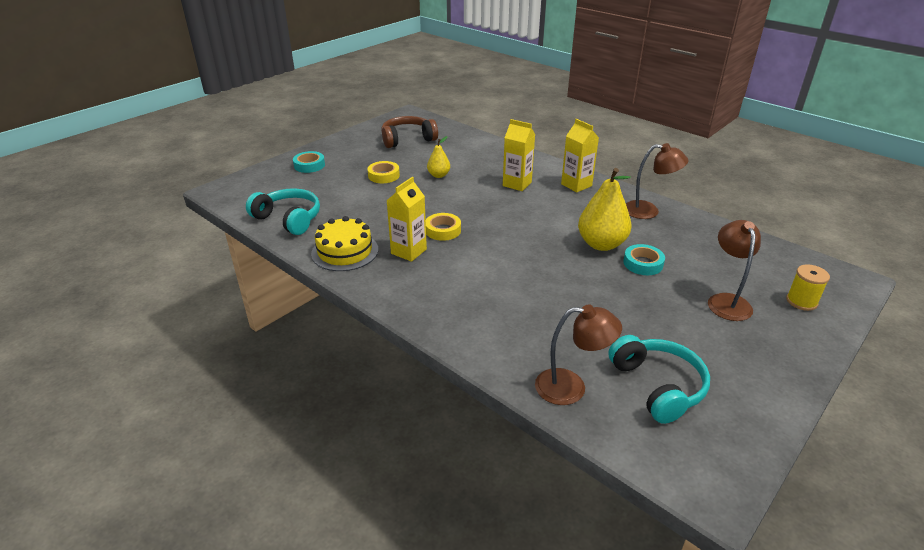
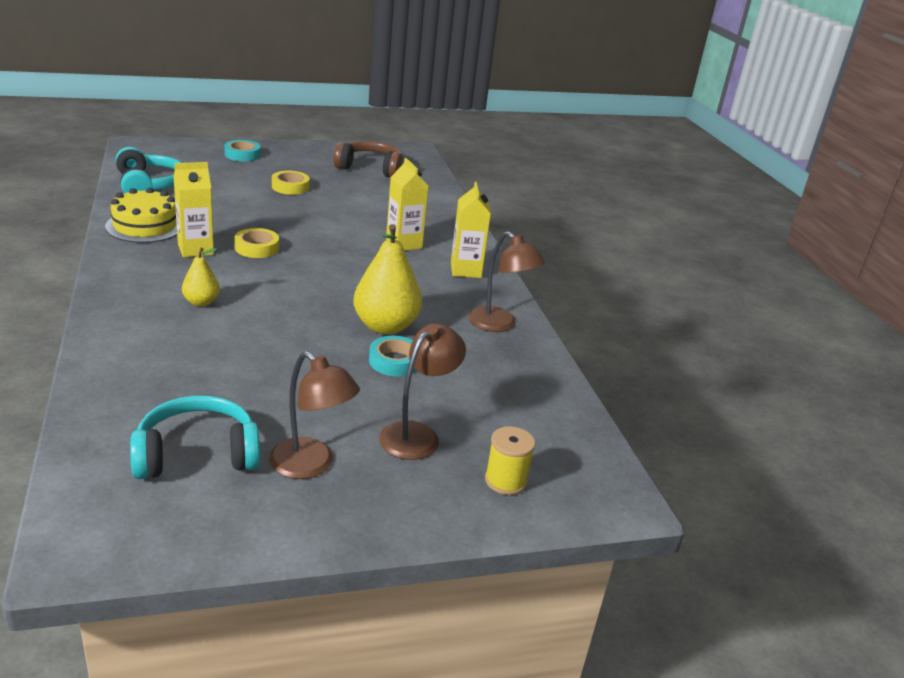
camera: 30 degrees right, 5 degrees down
(438, 175) = (341, 206): yellow pear -> yellow pear (201, 302)
(571, 387) = (121, 410): brown lamp -> brown lamp (311, 465)
(657, 386) = (197, 454): turquoise headphones -> turquoise headphones turned 120 degrees counterclockwise

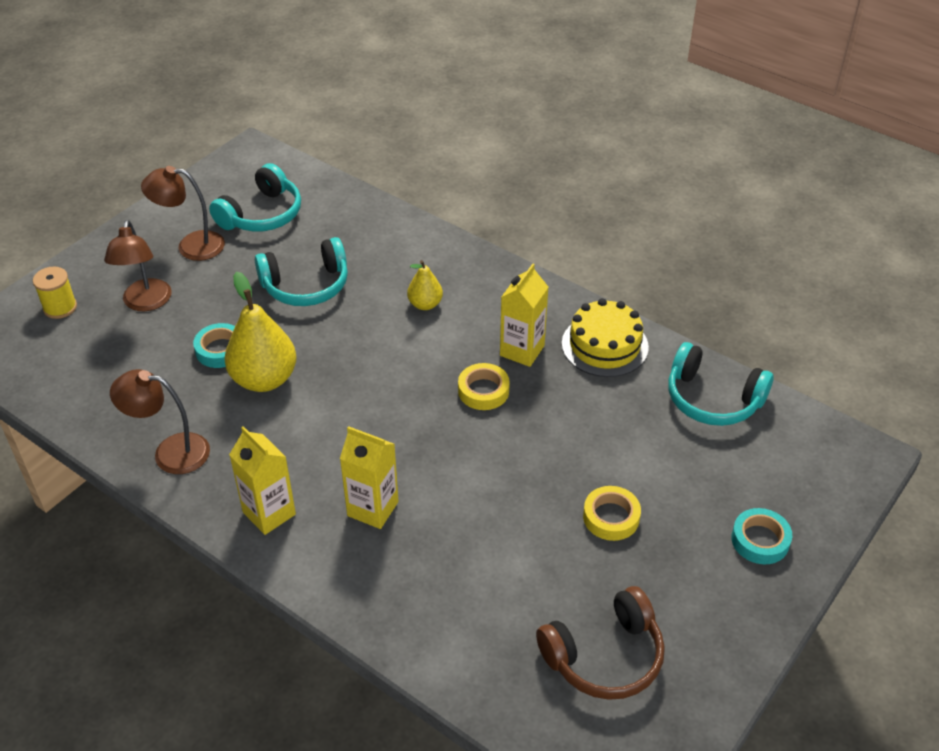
camera: 145 degrees right, 15 degrees up
(262, 365) = (306, 285): none -> turquoise headphones

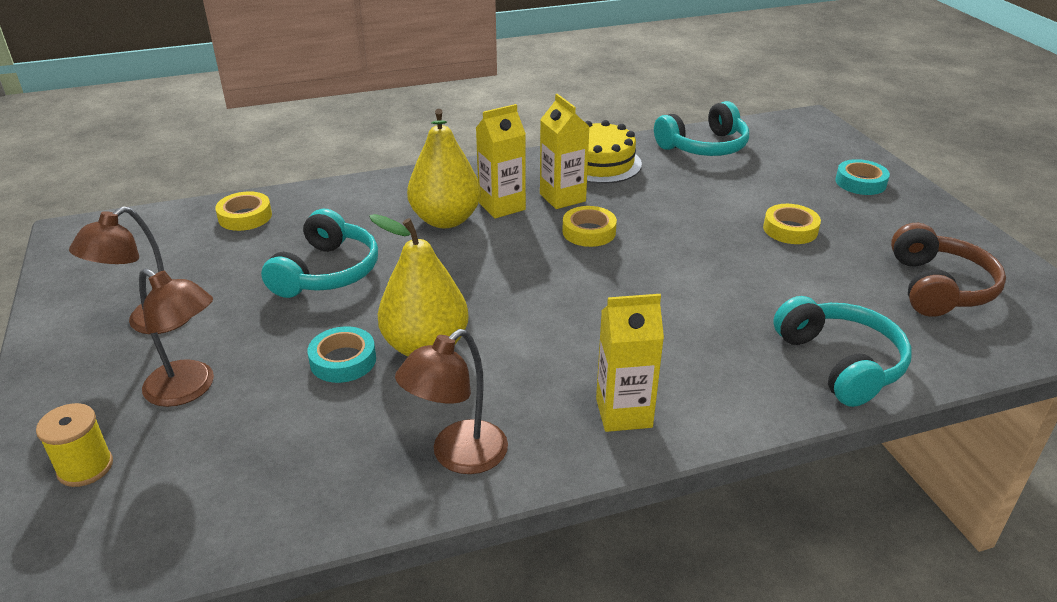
camera: 55 degrees left, 10 degrees down
(262, 214) = (180, 260): turquoise headphones -> turquoise headphones (840, 363)
(336, 207) = (245, 216): none -> yellow tape
(373, 509) = (677, 343): yellow carton -> yellow carton (502, 206)
(425, 304) = (445, 220): yellow pear -> yellow pear, size x1.85

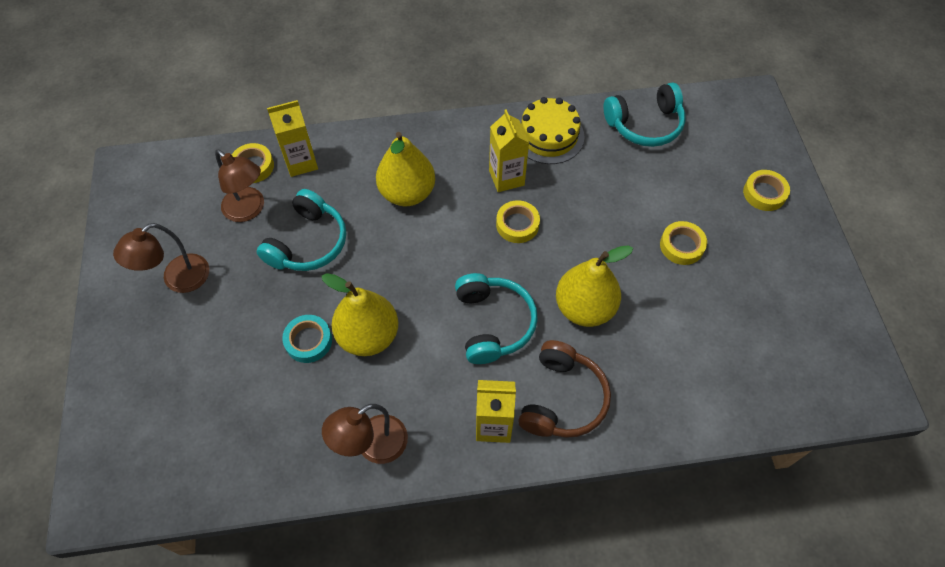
camera: 10 degrees right, 25 degrees up
(85, 467) = (134, 414): yellow spool -> none
(189, 389) = (202, 352): brown lamp -> brown lamp (249, 210)
(502, 206) = (455, 182): yellow carton -> yellow carton (301, 162)
(699, 291) = (584, 308): none -> yellow pear
(840, 363) = (665, 402): turquoise headphones -> turquoise headphones (493, 323)
(860, 182) = (764, 193): turquoise tape -> yellow tape
(938, 287) = (775, 333): brown headphones -> brown headphones (562, 399)

